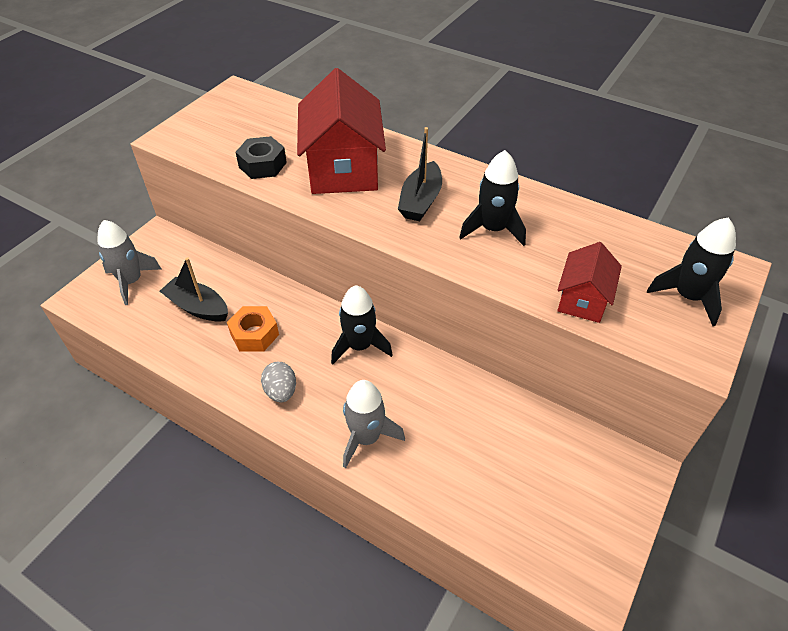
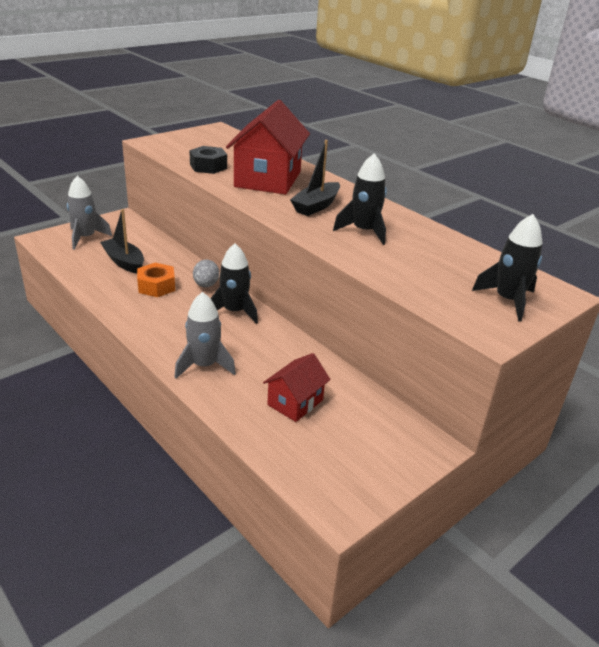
camera: 15 degrees right, 15 degrees down
(281, 391) = (155, 322): grey egg -> grey egg (206, 285)
(582, 299) = (411, 282): red house -> red house (295, 402)

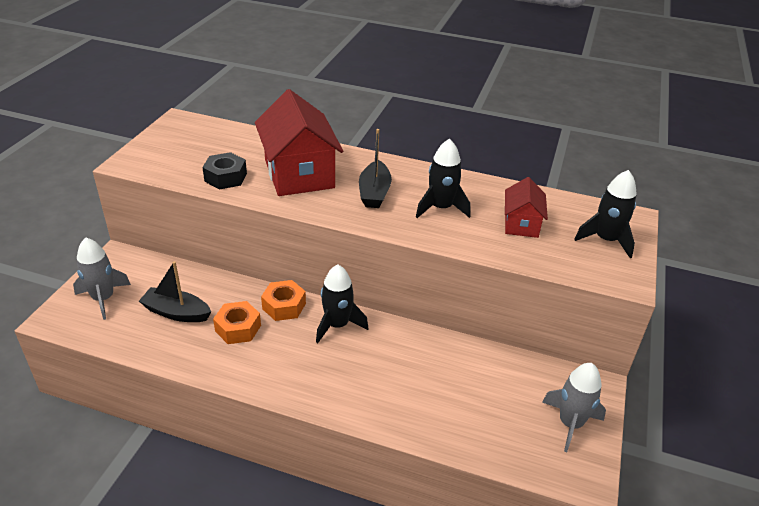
camera: 30 degrees left, 5 degrees up
(204, 365) = (365, 397): grey rocket -> grey rocket (570, 423)
(206, 285) = (284, 306): grey egg -> orange nut
(295, 402) = (471, 397): red house -> red house (521, 224)

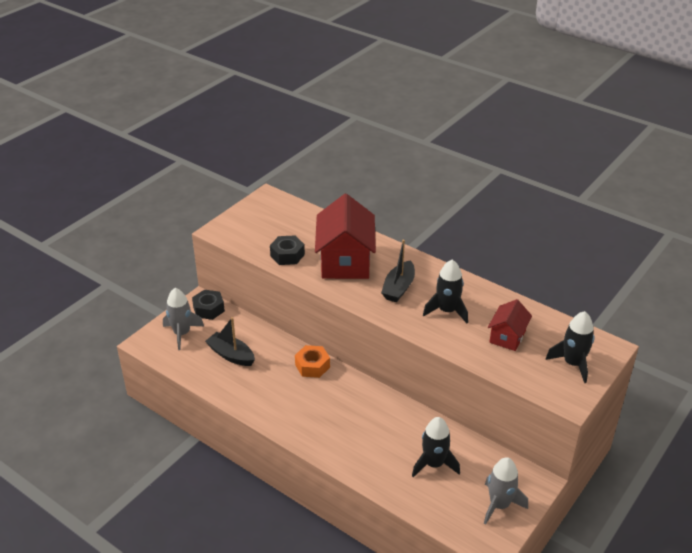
camera: 20 degrees right, 0 degrees up
(131, 263) = (209, 309): none -> black nut
(238, 328) = (272, 376): orange nut -> none
(337, 325) = (348, 389): black rocket -> black rocket (434, 464)

